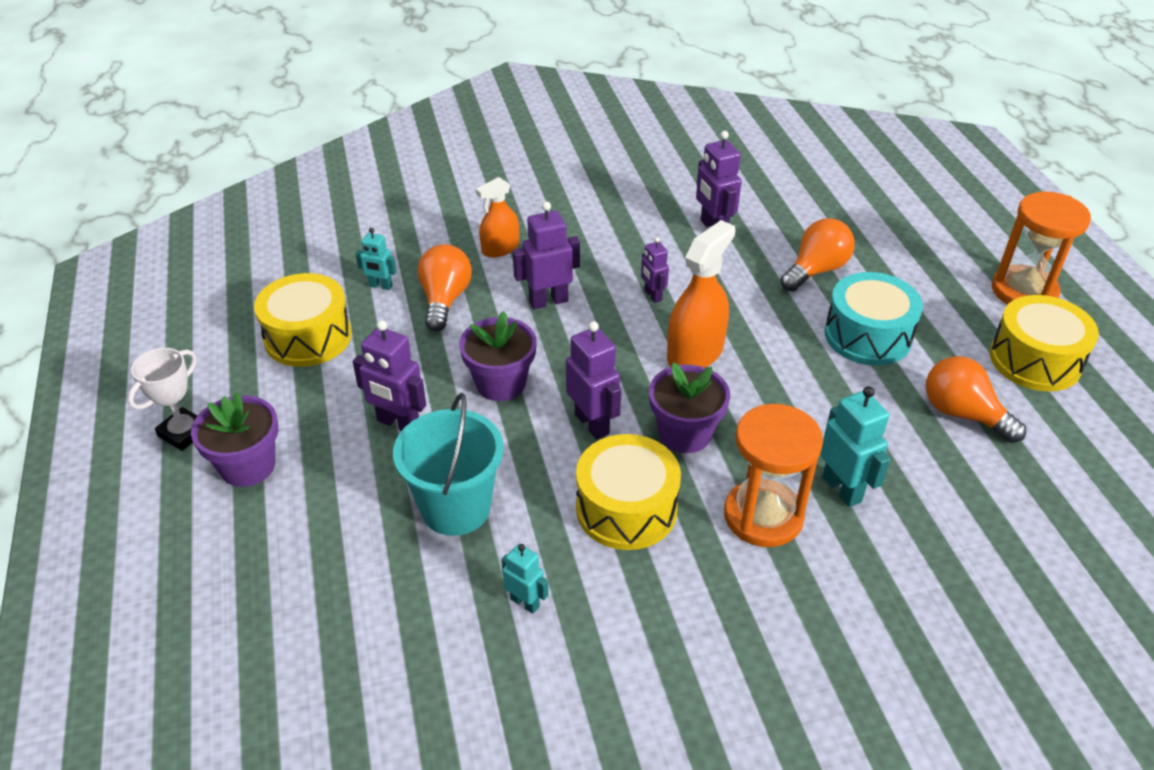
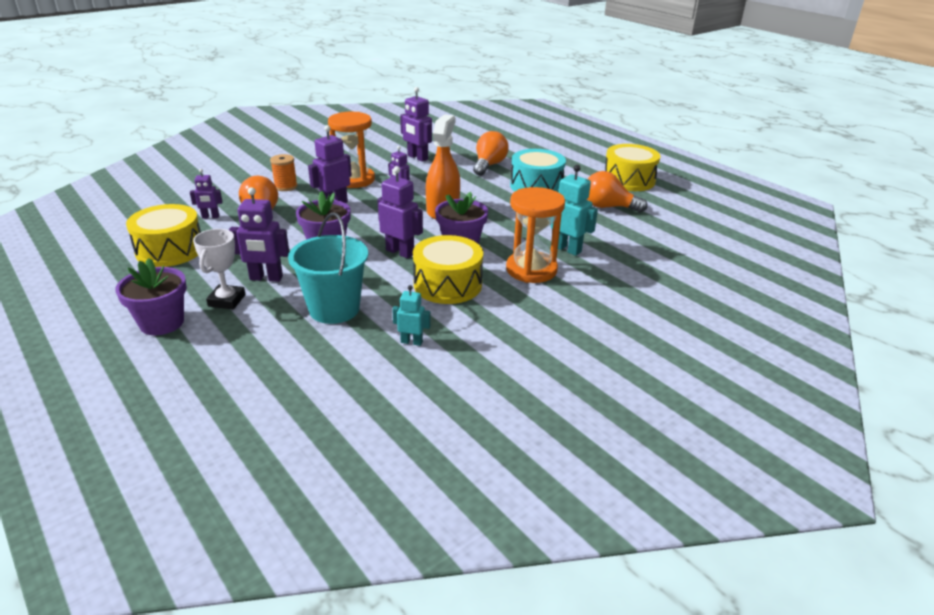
camera: 25 degrees left, 10 degrees down
(184, 433) = (96, 317): white trophy -> white trophy (227, 300)
(380, 286) = (210, 217): turquoise robot -> purple robot
(500, 248) = (286, 186): orange spray bottle -> orange spool
(1024, 291) = (604, 156): orange hourglass -> orange hourglass (354, 180)

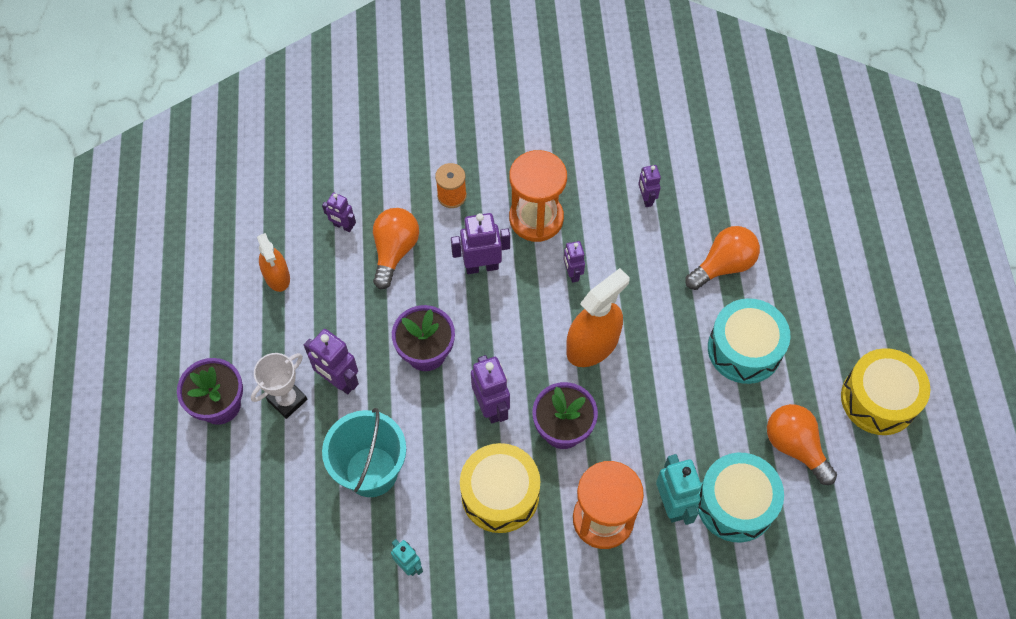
camera: 35 degrees right, 30 degrees up
(170, 250) = (277, 276): yellow drum -> orange spray bottle
(417, 157) = (646, 199): purple robot -> purple robot, size x0.60
(603, 236) = (735, 503): none -> turquoise drum

